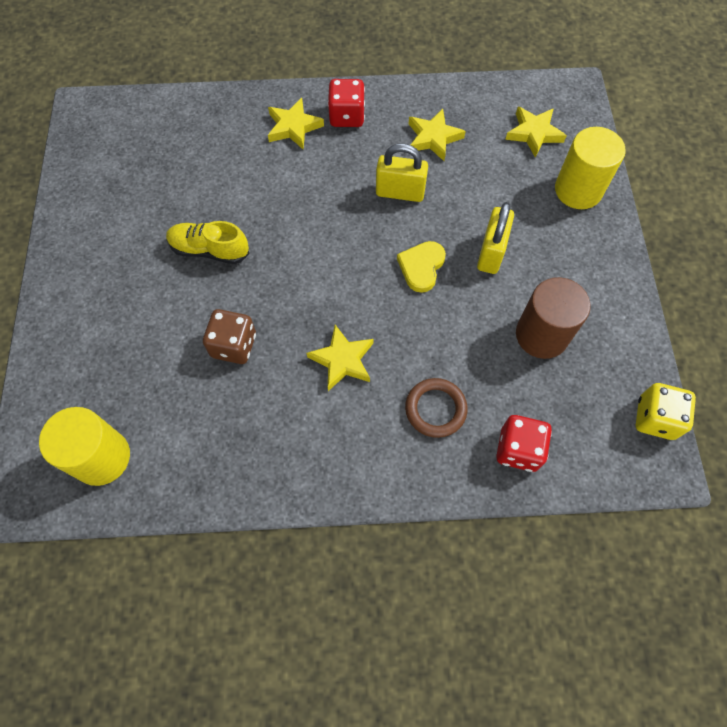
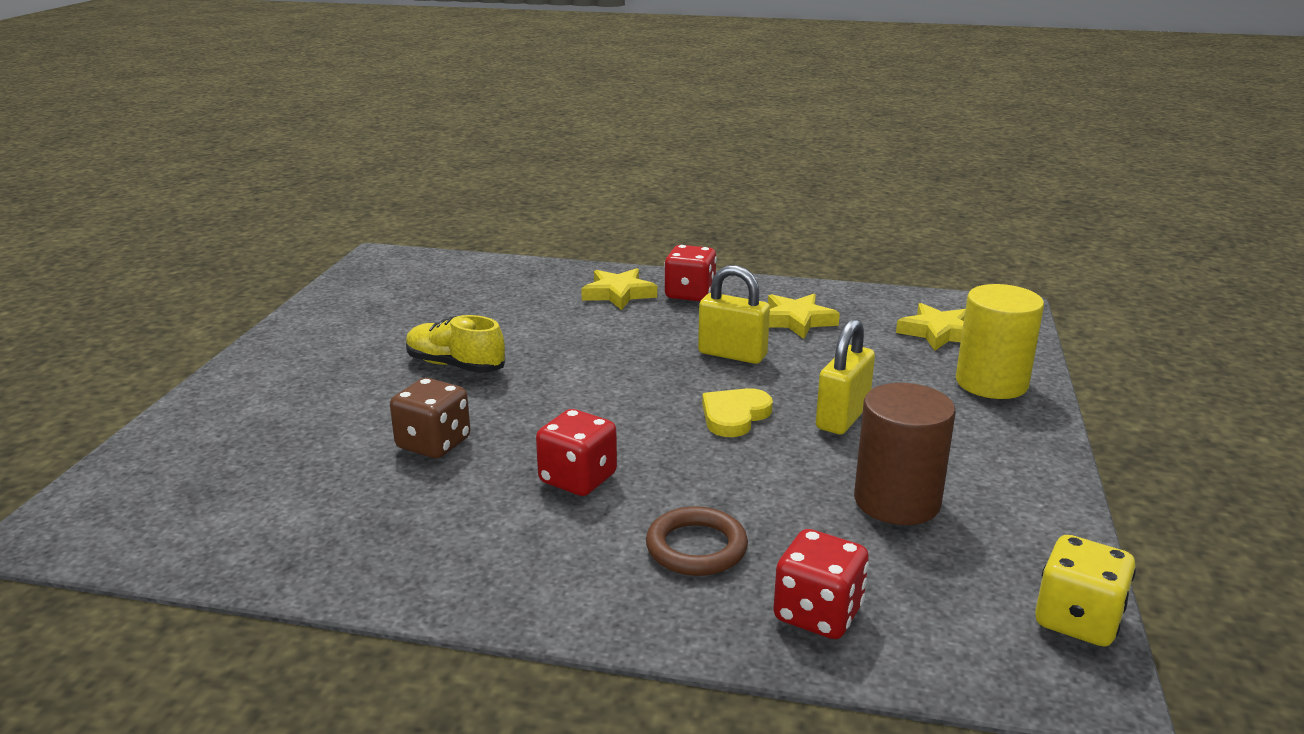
camera: 15 degrees right, 40 degrees down
(102, 457) = (181, 513): yellow cylinder -> none
(342, 360) = (578, 479): yellow star -> red dice

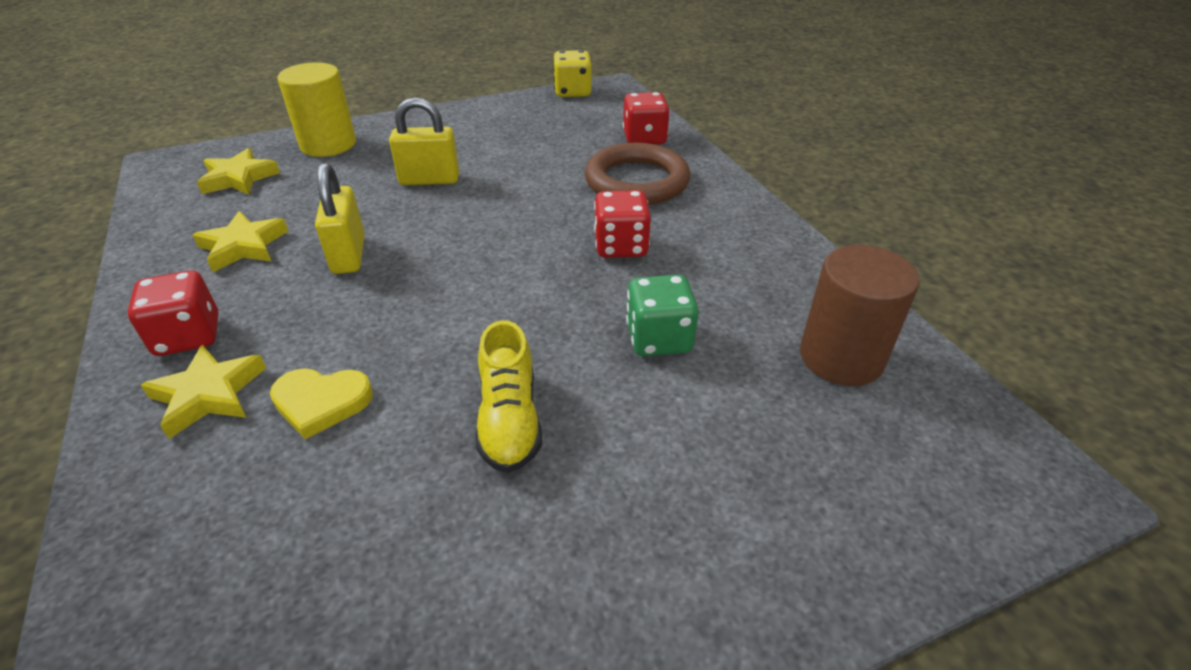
camera: 125 degrees left, 15 degrees up
(433, 444) = (659, 339): brown dice -> green dice
(696, 547) = (637, 181): brown ring -> brown ring, size x1.58
(734, 416) = (465, 218): yellow heart -> yellow heart (321, 402)
(897, 501) = (520, 142): brown cylinder -> brown cylinder (841, 357)

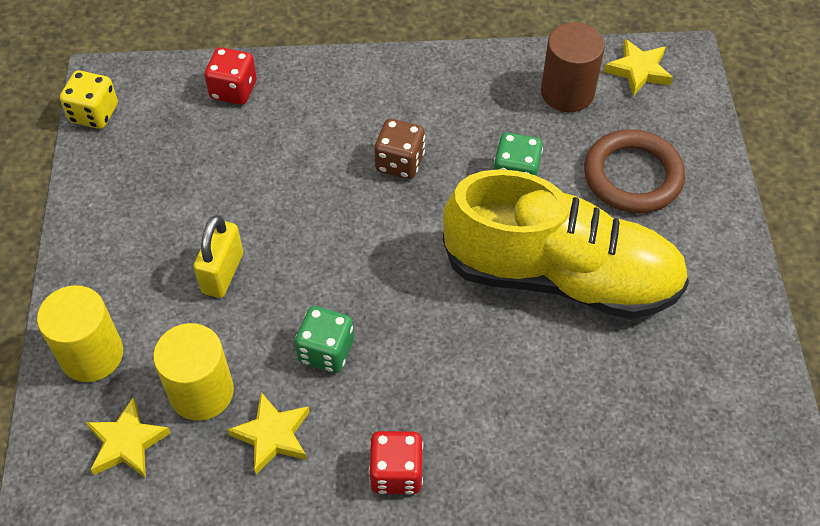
camera: 70 degrees left, 15 degrees up
(208, 394) = (473, 454): yellow star -> yellow star (638, 71)
(293, 199) = (201, 392): none -> yellow cylinder
(321, 402) = (508, 382): yellow heart -> none
(349, 255) = (326, 351): yellow padlock -> green dice
(509, 420) = (561, 276): yellow shoe -> yellow shoe, size x2.35
(621, 246) = (400, 162): red dice -> brown dice
(637, 181) = (308, 121): brown ring -> brown ring (632, 176)

